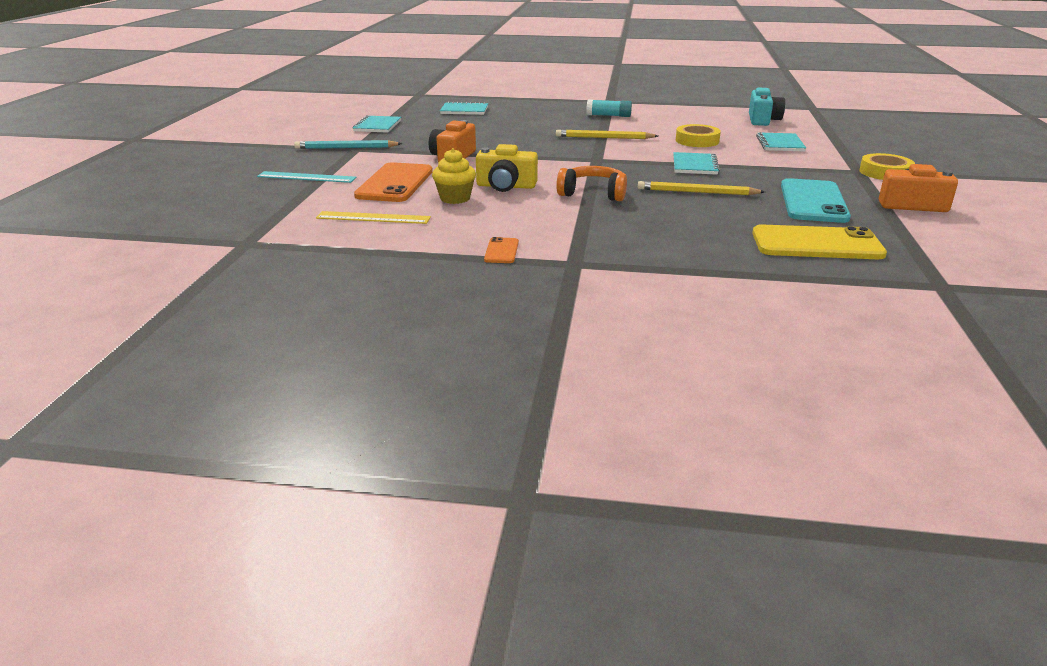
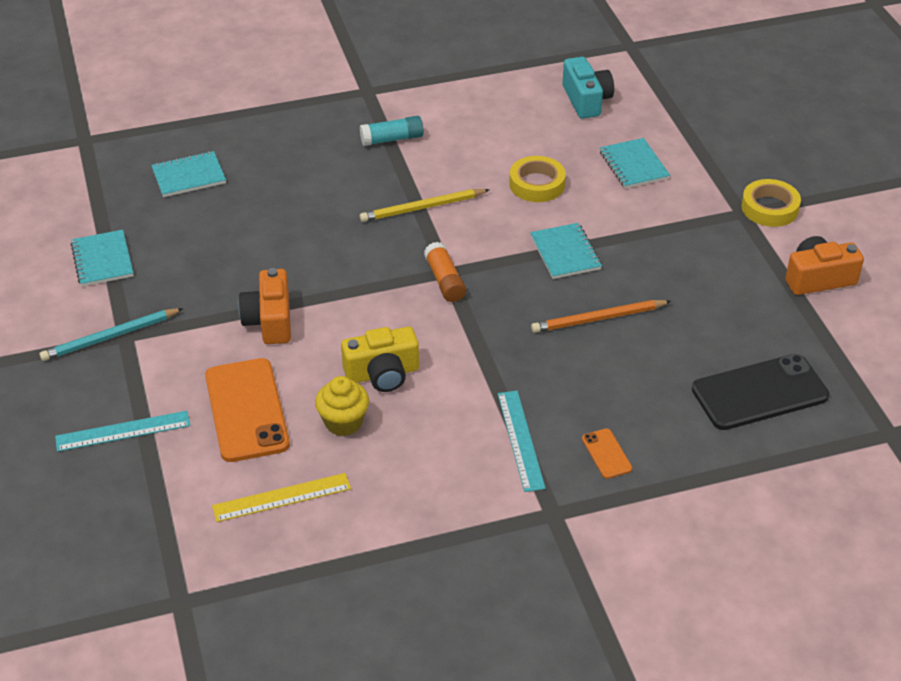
camera: 25 degrees left, 15 degrees up
(501, 251) = (467, 516): orange phone -> orange phone (606, 454)
(581, 228) = (520, 440): none -> turquoise ruler
(591, 162) = (444, 280): none -> orange glue stick
(593, 193) = (490, 359): orange headphones -> none
(697, 192) = (598, 319): yellow pencil -> orange pencil
(813, 202) = (723, 302): turquoise phone -> none
(816, 244) = (759, 392): yellow phone -> black phone

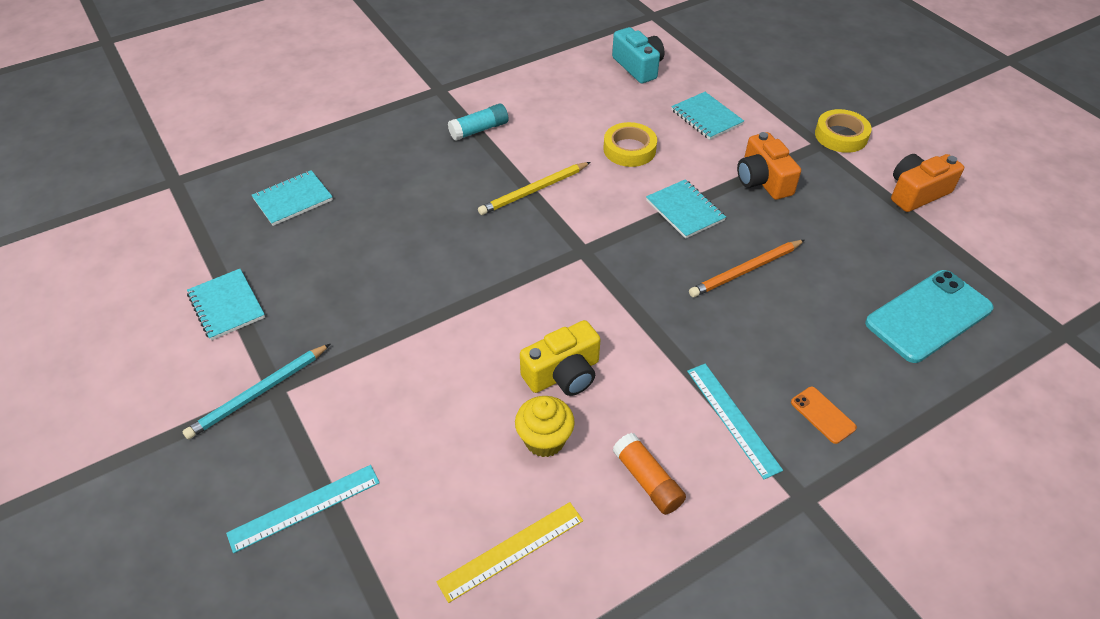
camera: 15 degrees left, 5 degrees up
(247, 410) = (436, 449): orange phone -> none
(269, 321) = (425, 338): orange camera -> orange camera (762, 180)
(444, 280) = (584, 260): orange glue stick -> orange glue stick (647, 480)
(759, 392) = (928, 316): black phone -> turquoise phone

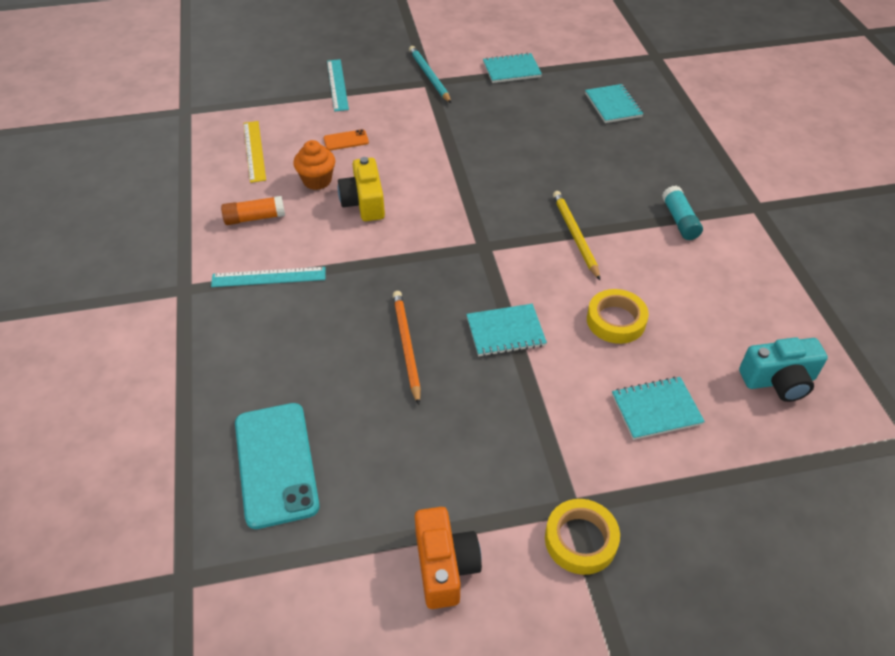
camera: 110 degrees right, 0 degrees up
(544, 440) = (317, 181): yellow cupcake -> orange cupcake
(762, 180) = (526, 416): orange camera -> none
(822, 415) = (235, 330): orange phone -> orange phone (346, 140)

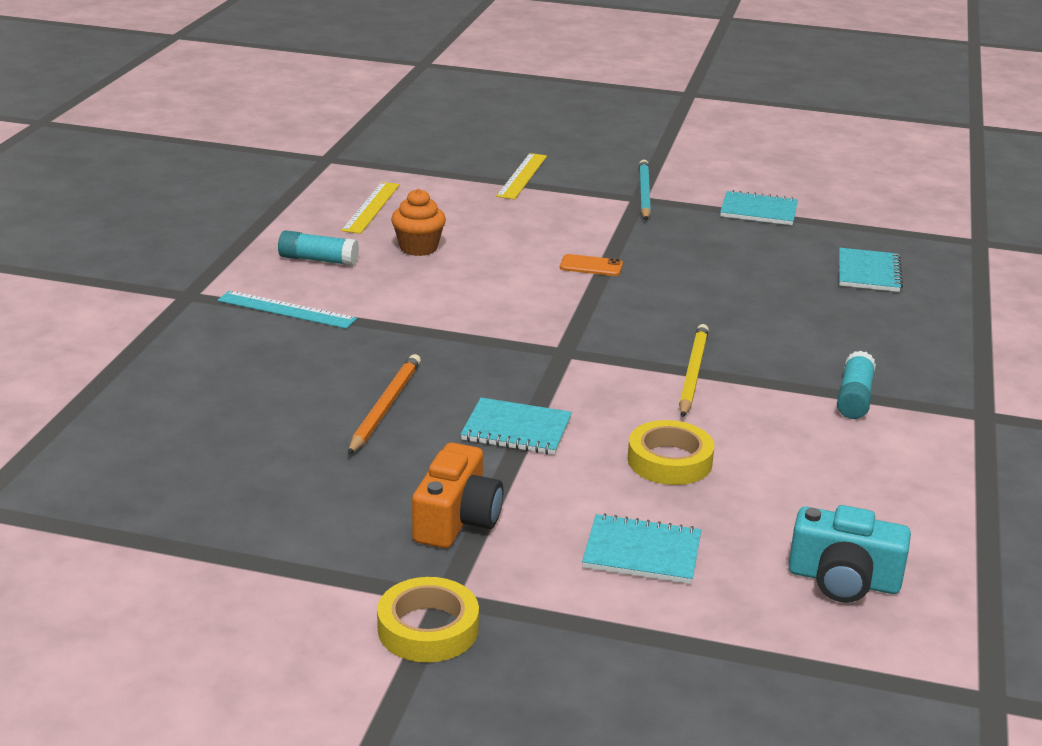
camera: 25 degrees right, 20 degrees down
(255, 218) = (318, 260): orange glue stick -> turquoise glue stick
(276, 464) = (149, 454): turquoise phone -> none
(337, 85) = (522, 176): turquoise ruler -> yellow ruler
(346, 140) = (485, 223): orange phone -> orange phone (591, 266)
(364, 202) = (455, 279): yellow camera -> none
(445, 566) = (248, 593): orange camera -> orange camera (457, 520)

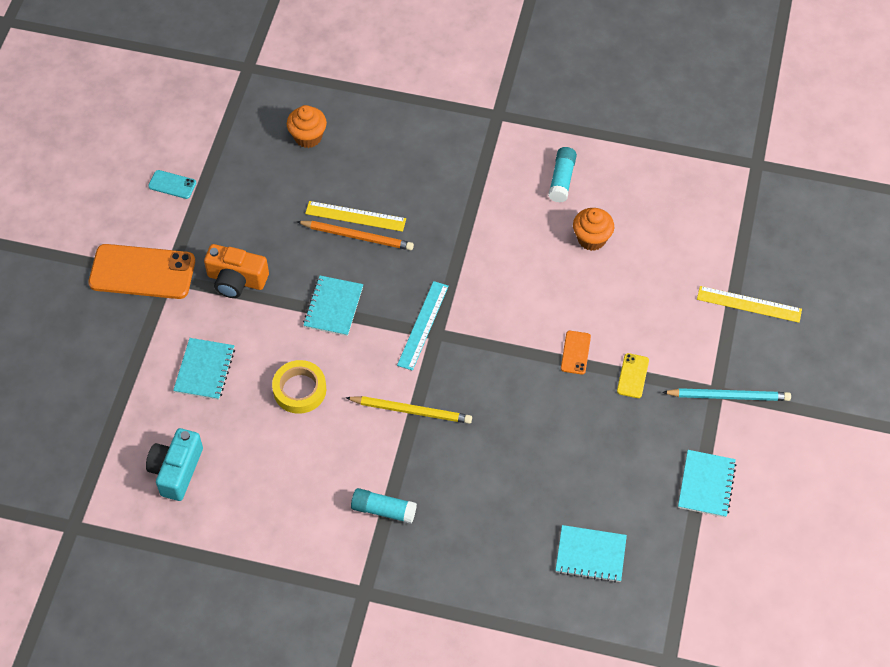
camera: 90 degrees right, 30 degrees up
(167, 447) = (308, 137): none -> orange cupcake
(225, 595) = (172, 184): none -> turquoise phone
(286, 310) = (482, 171): turquoise ruler -> turquoise ruler (423, 325)
(371, 207) = (662, 203): yellow ruler -> yellow ruler (355, 216)
(428, 628) = (142, 272): yellow tape -> orange phone
(622, 237) = (632, 376): none -> yellow phone

